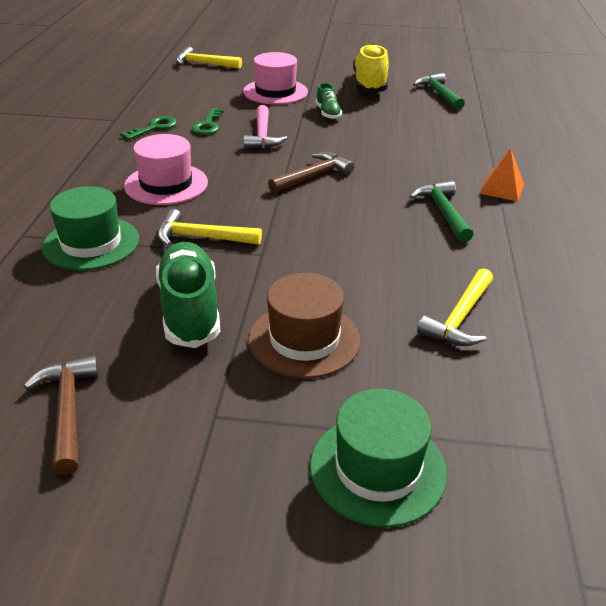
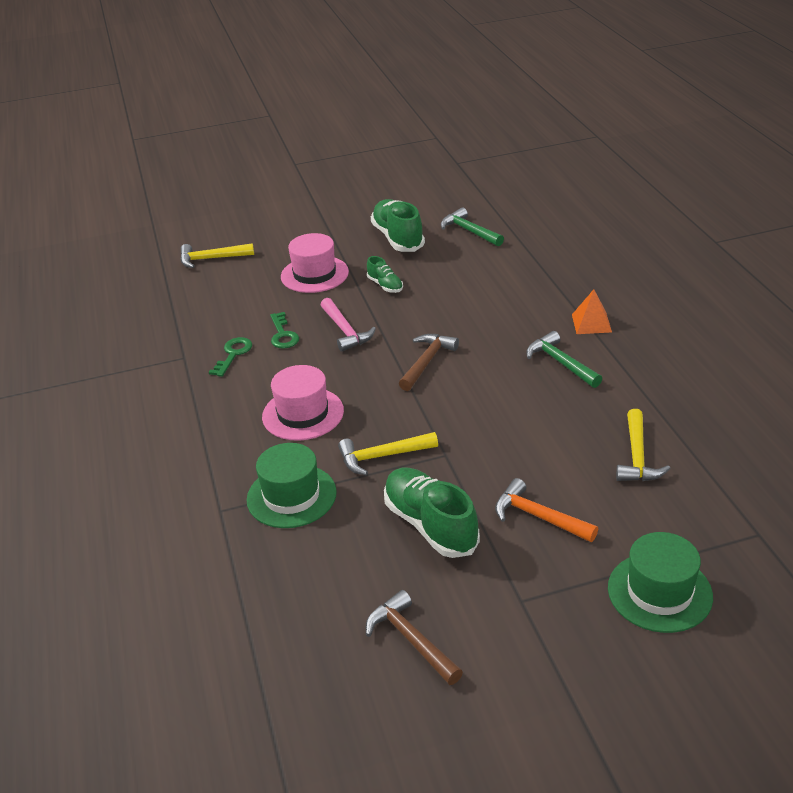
camera: 20 degrees left, 0 degrees up
(304, 339) = (538, 517): brown hat -> orange hammer
(370, 84) = (398, 238): yellow shoe -> green shoe

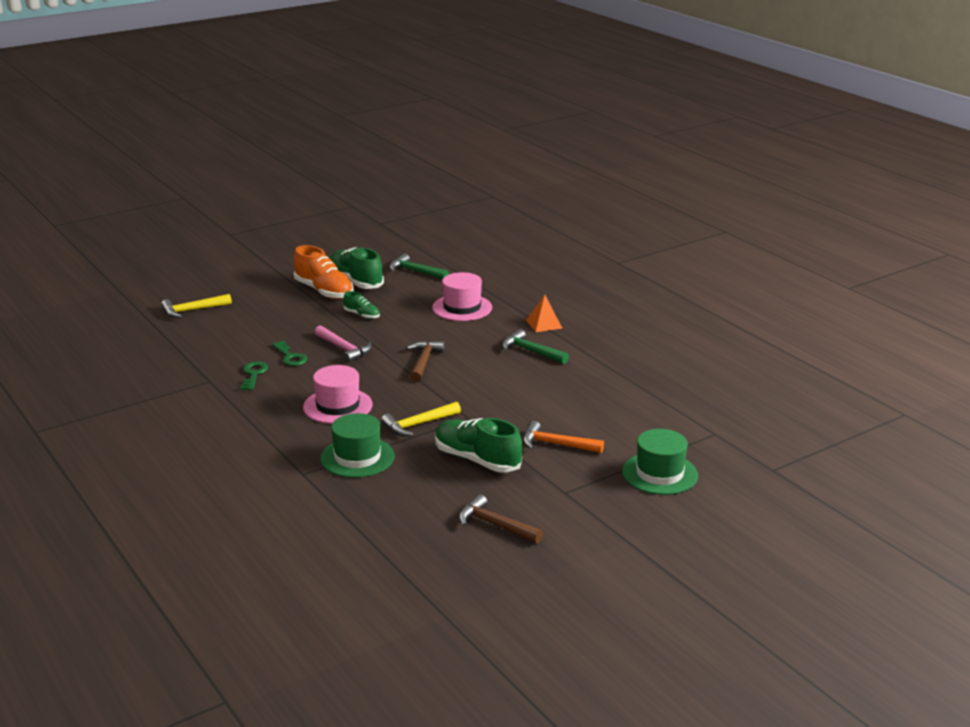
camera: 20 degrees left, 10 degrees down
(314, 274) = (295, 313): pink hat -> pink hat (462, 308)
(358, 248) = (324, 291): none -> orange shoe
(637, 456) = (613, 401): yellow hammer -> none

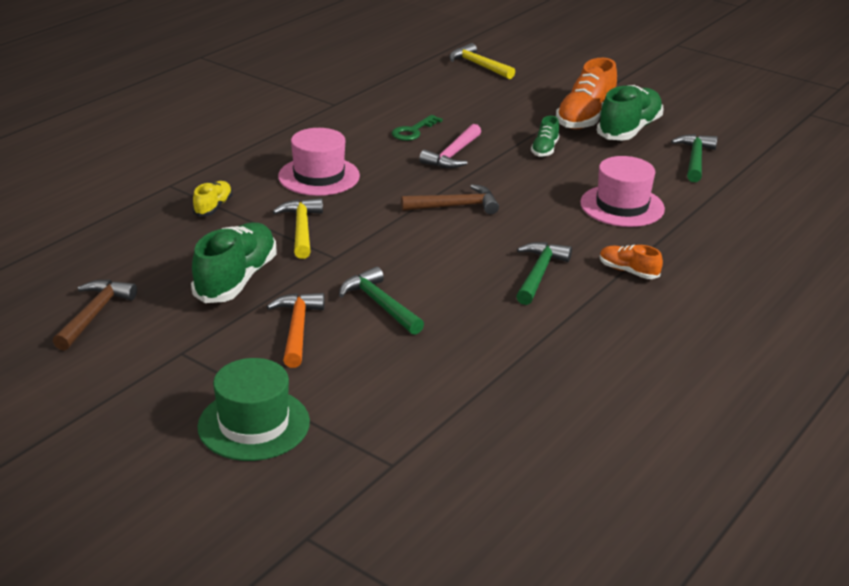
camera: 70 degrees right, 5 degrees up
(253, 374) = (361, 121): green key -> none
(357, 457) = (213, 207): green hat -> yellow shoe
(418, 425) = (301, 229): yellow hammer -> yellow hammer turned 45 degrees clockwise
(540, 410) = (379, 304): none -> green hammer
(544, 324) = (628, 271): orange pyramid -> orange shoe

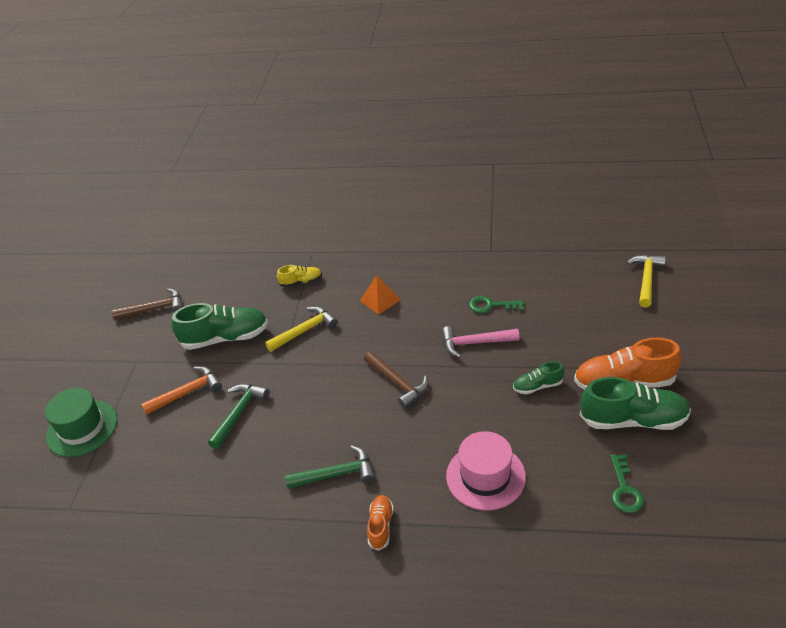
camera: 65 degrees right, 10 degrees up
(319, 176) = (380, 300): pink hat -> orange pyramid
(695, 159) = (624, 489): green hammer -> green key

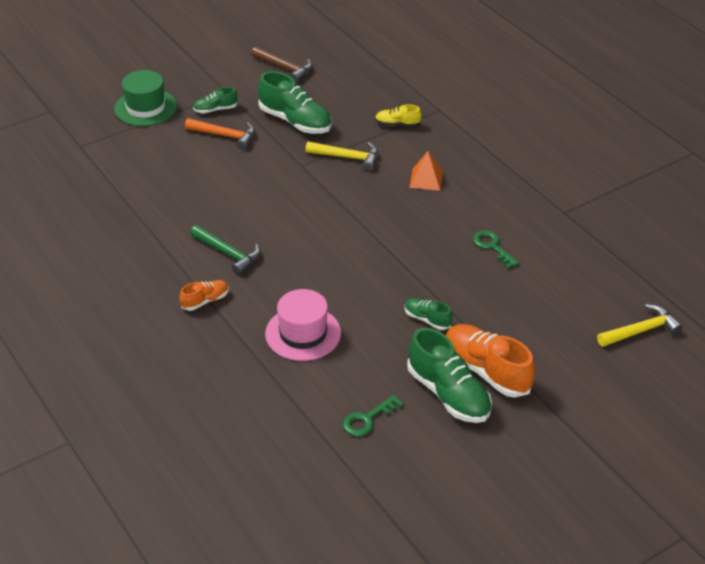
camera: 45 degrees right, 0 degrees up
(147, 380) = (215, 109): none -> green shoe
(239, 413) = (233, 172): green hammer -> none
(301, 282) = (397, 124): yellow shoe -> yellow shoe turned 150 degrees clockwise
(398, 383) = (346, 238): brown hammer -> none
(474, 343) = (436, 259): pink hammer -> none

